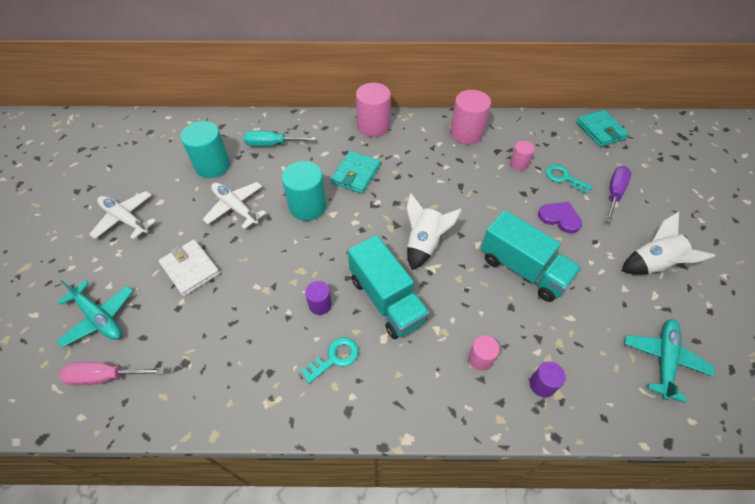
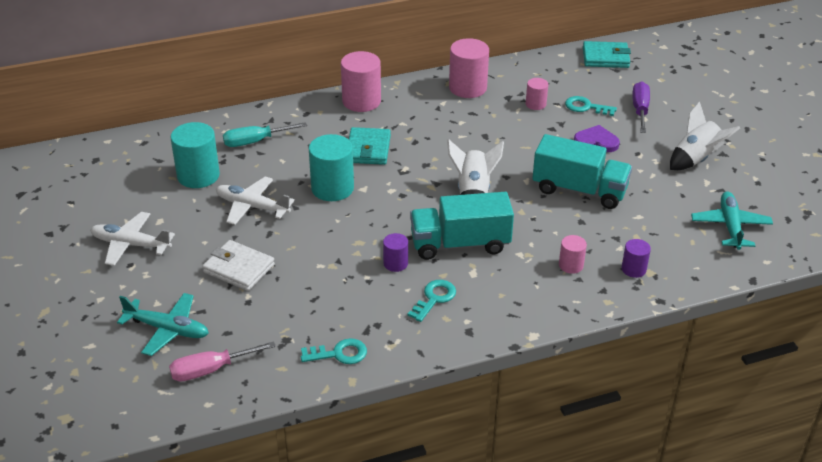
camera: 20 degrees left, 15 degrees down
(219, 397) = (339, 354): none -> turquoise key
(387, 299) = (460, 244): turquoise truck -> turquoise truck turned 135 degrees clockwise
(600, 130) = (605, 57): turquoise wallet -> turquoise wallet turned 45 degrees counterclockwise

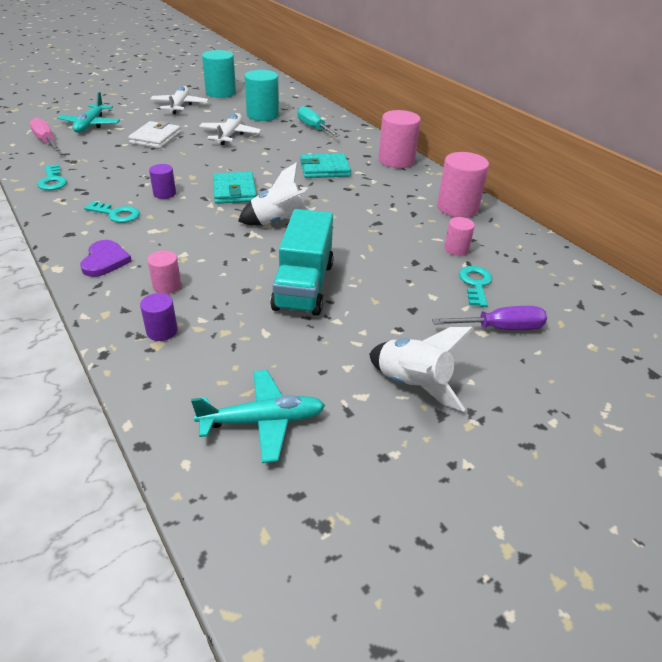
camera: 75 degrees right, 0 degrees up
(332, 188) = (263, 160): turquoise cylinder -> turquoise cylinder (221, 93)
(460, 244) = (195, 221): turquoise truck -> none
(596, 141) = (406, 294): purple heart -> purple heart (105, 261)
(605, 57) = (602, 295): turquoise wallet -> turquoise wallet (234, 191)

